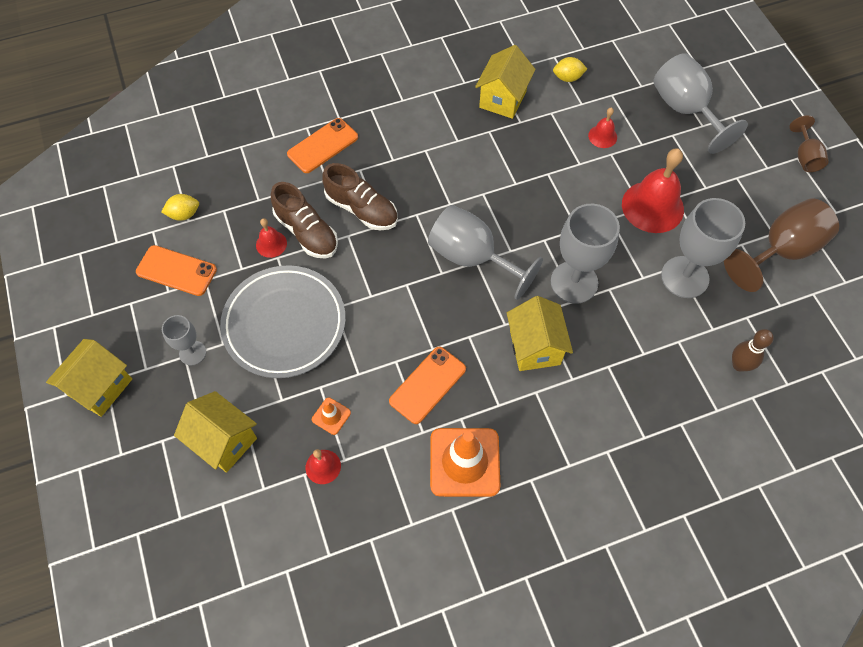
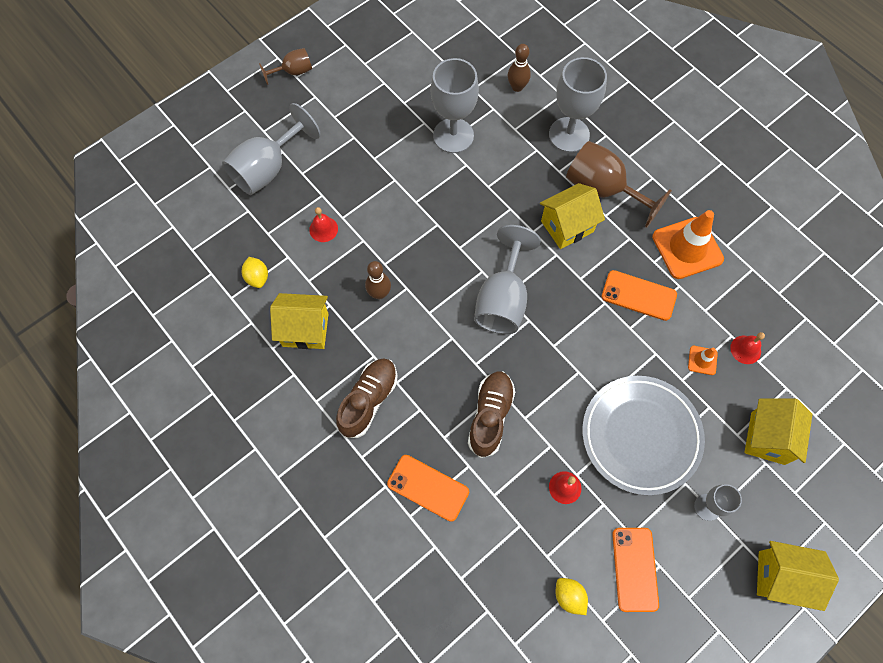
camera: 110 degrees left, 5 degrees up
(307, 232) = (537, 458): brown shoe -> brown shoe (368, 400)
(517, 161) = (379, 293): none -> brown bowling pin
(574, 282) = (493, 213): grey goblet -> grey goblet (569, 135)
(652, 206) = (390, 172): red bell -> none
(781, 251) = (400, 75): brown goblet -> brown goblet (603, 189)

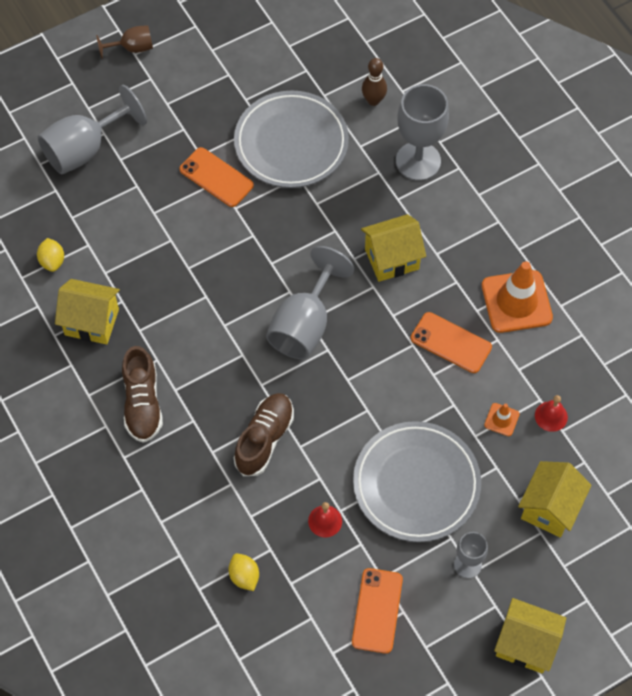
camera: 10 degrees right, 5 degrees down
(323, 229) = (131, 222): red bell -> none
(368, 400) = (142, 403): brown shoe -> brown shoe turned 135 degrees clockwise
(379, 293) = (176, 297): brown bowling pin -> none
(428, 487) = (185, 498): orange phone -> orange phone (216, 177)
(453, 135) = (291, 143): grey goblet -> grey plate
(569, 596) = (304, 625): yellow lemon -> yellow lemon (244, 576)
(603, 189) = (440, 226): brown goblet -> none

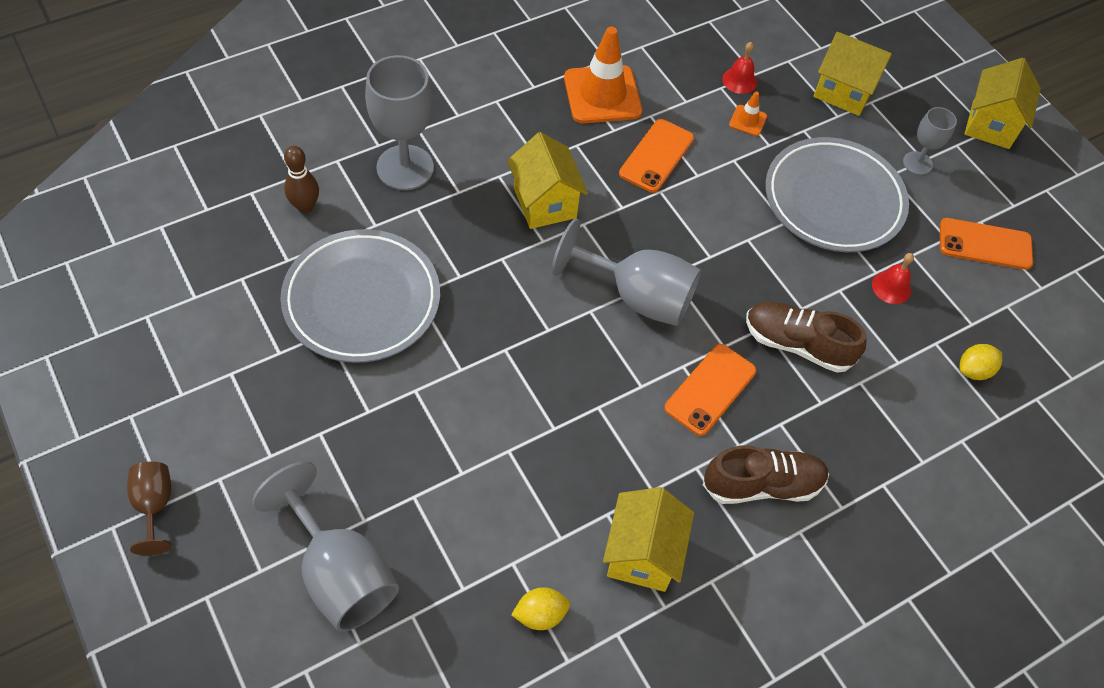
camera: 95 degrees left, 5 degrees down
(216, 177) = (409, 391): orange phone -> orange phone (710, 389)

